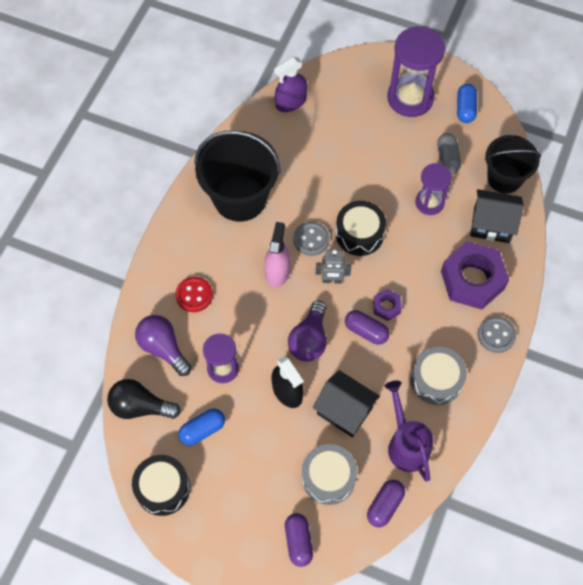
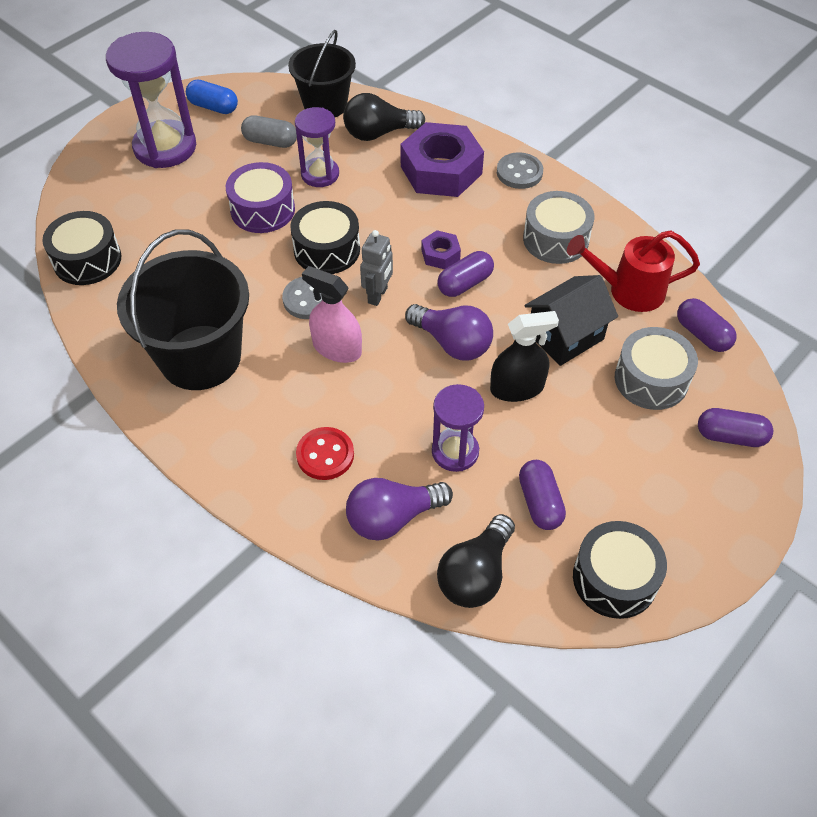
camera: 70 degrees left, 10 degrees down
(202, 430) = (540, 502): blue capsule -> purple capsule
(291, 102) = (87, 260): purple spray bottle -> black drum
(379, 181) = (263, 210): none -> purple drum
(406, 444) = (628, 290): purple watering can -> red watering can
(491, 225) = (378, 133): black house -> black light bulb

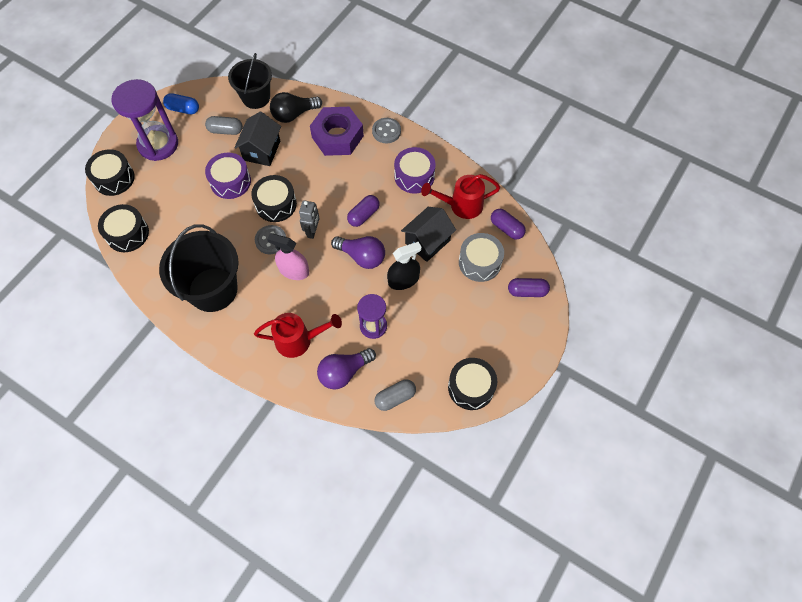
camera: 10 degrees left, 10 degrees up
(87, 183) = (114, 178): none -> black drum
(320, 174) = (262, 150): purple hourglass -> black house
(325, 455) = (299, 340): red button -> red watering can
(440, 254) = (346, 197): purple nut -> none
(476, 574) = (395, 397): black light bulb -> grey capsule
(540, 502) = (425, 349): purple capsule -> none
(556, 239) = (414, 176): grey drum -> purple drum

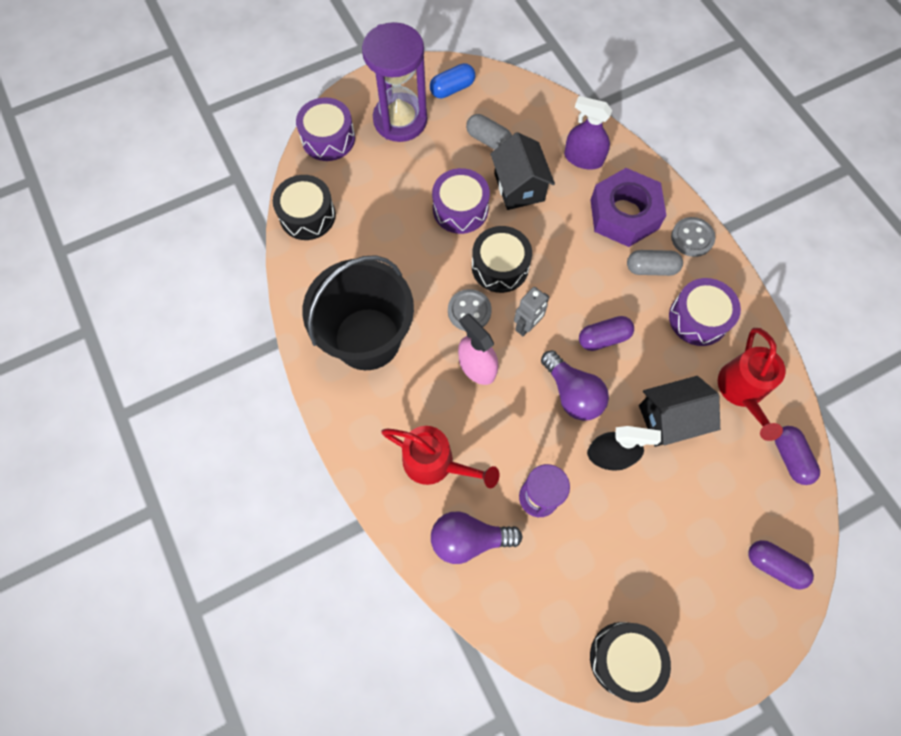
camera: 30 degrees right, 5 degrees up
(114, 178) = (328, 138): black drum -> purple drum
(183, 109) = (452, 89): blue capsule -> blue capsule turned 75 degrees counterclockwise
(256, 97) = (547, 114): black bucket -> none
(262, 150) = (519, 187): black house -> black house turned 60 degrees counterclockwise
(294, 114) = (583, 158): black light bulb -> purple spray bottle
(395, 397) = (516, 613): grey capsule -> grey capsule (651, 268)
(461, 205) = (742, 392): red watering can -> red watering can turned 105 degrees counterclockwise
(479, 262) = (727, 486): grey drum -> none

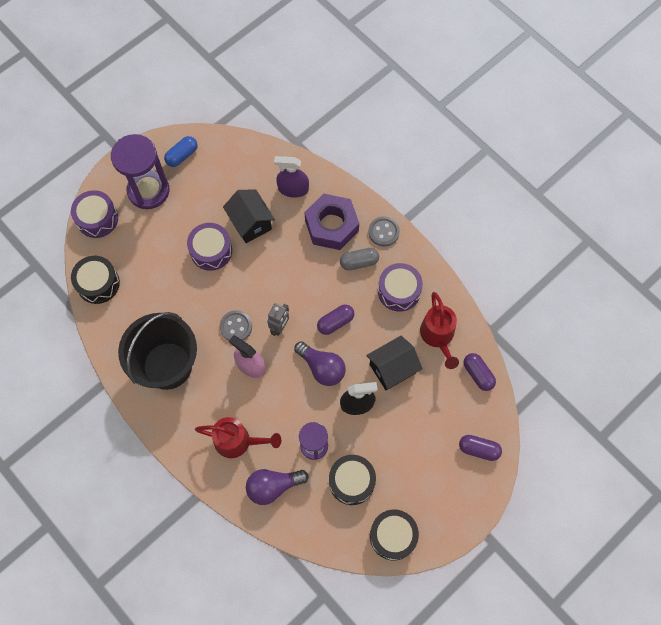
camera: 15 degrees left, 0 degrees up
(488, 140) = (219, 191): grey capsule -> none
(500, 266) = (250, 288): black drum -> black drum (351, 481)

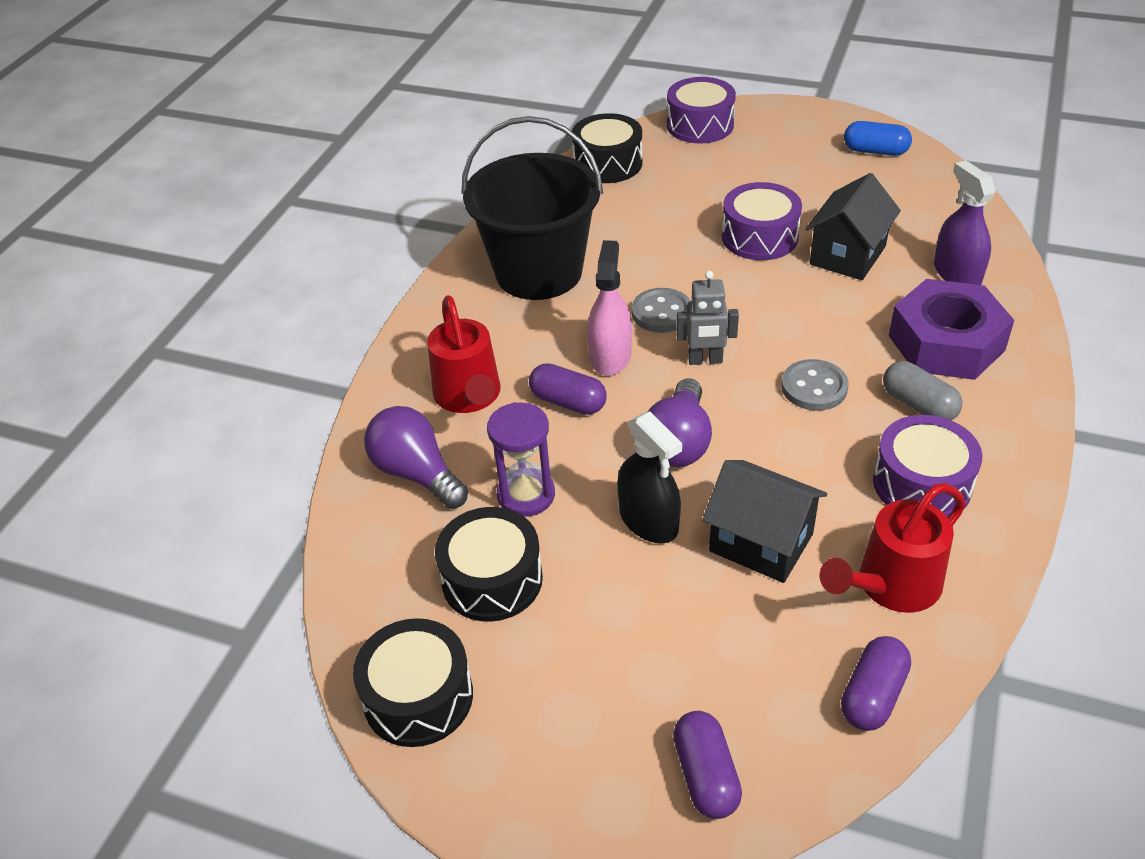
camera: 65 degrees right, 25 degrees down
(148, 190) = (788, 146): purple hourglass -> none
(335, 322) = (777, 423): purple capsule -> purple capsule (568, 402)
(383, 232) = (1011, 412): grey button -> grey button (814, 387)

